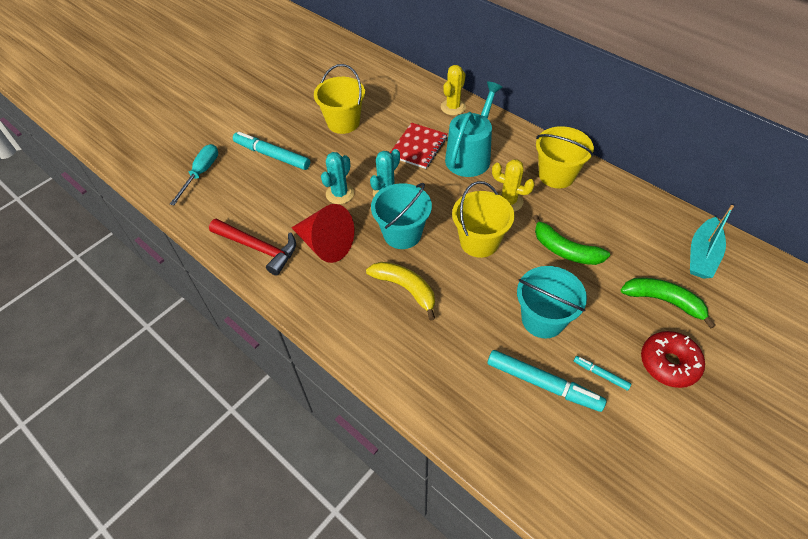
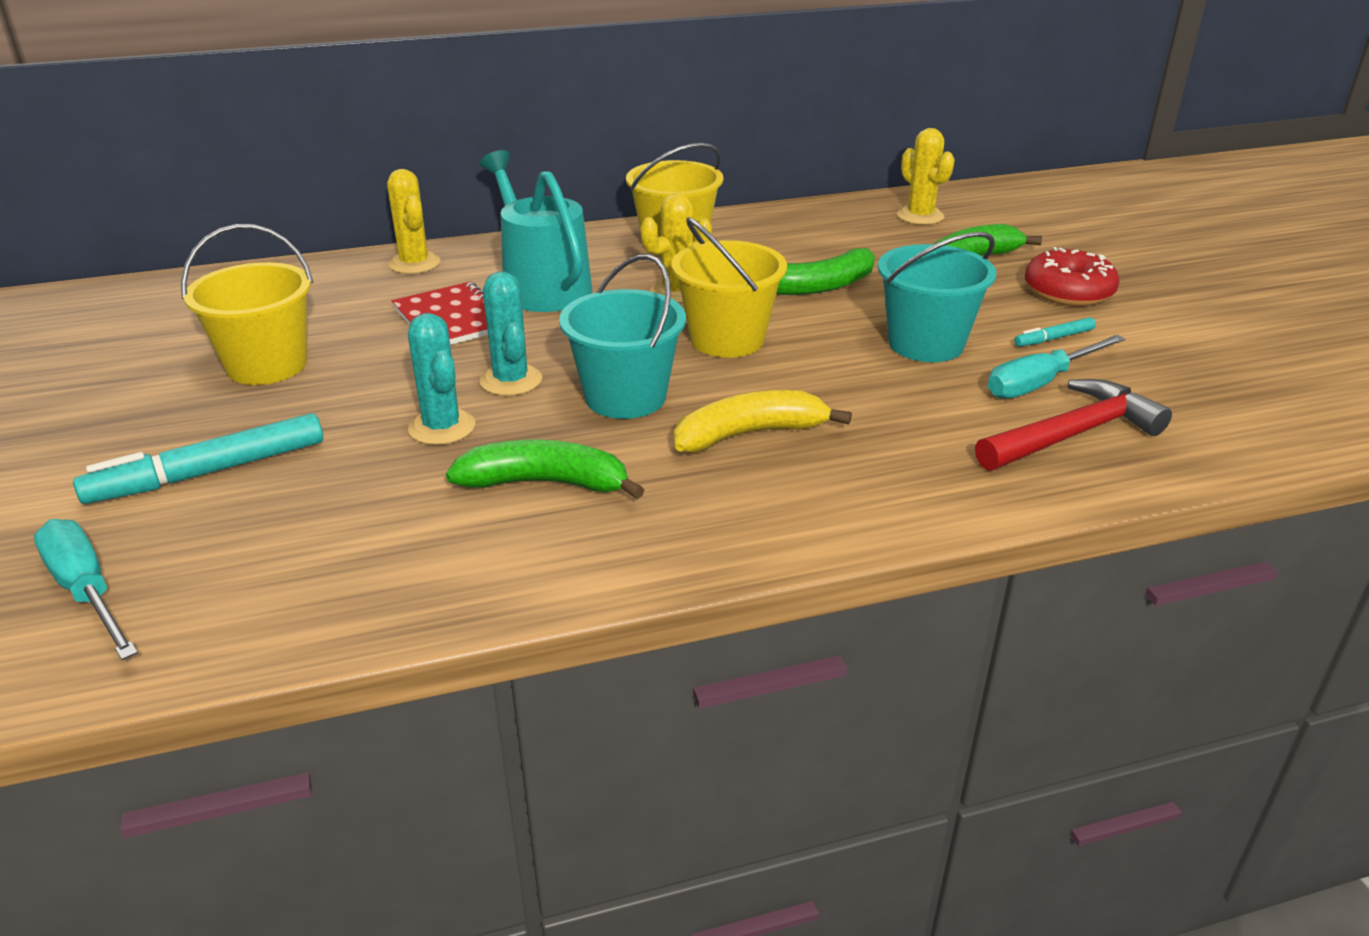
camera: 60 degrees left, 20 degrees down
(258, 248) = (444, 573): red hammer -> red hammer (1072, 434)
(325, 244) = (545, 483): red cone -> green banana
(543, 384) = (1040, 383): turquoise marker -> turquoise screwdriver
(702, 255) = (920, 216): turquoise boat -> yellow cactus

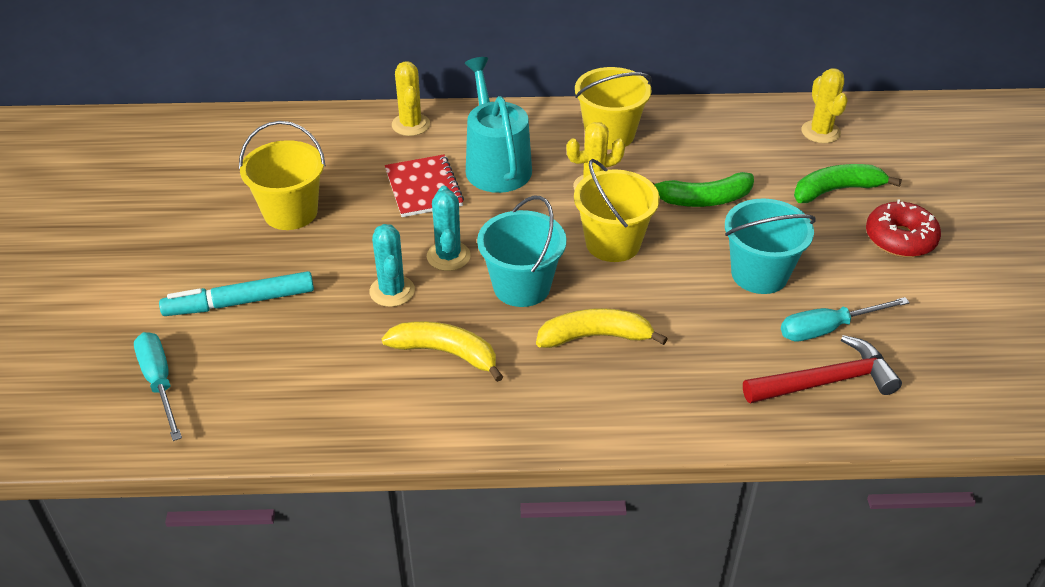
camera: 15 degrees right, 10 degrees up
(545, 483) = (446, 353): green banana -> yellow banana
(1053, 338) = (862, 286): turquoise marker -> none

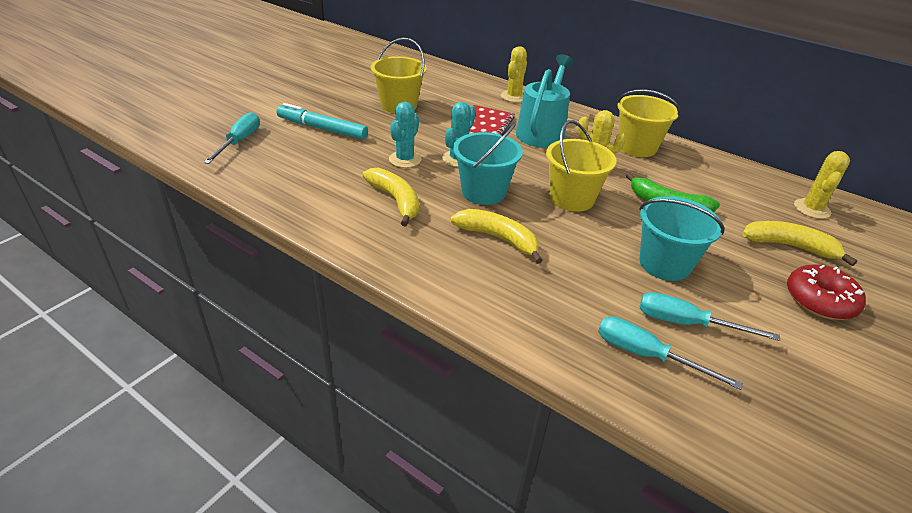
camera: 35 degrees right, 5 degrees down
(826, 381) = (646, 355): red hammer -> turquoise screwdriver
(836, 190) = (789, 246): green banana -> yellow banana

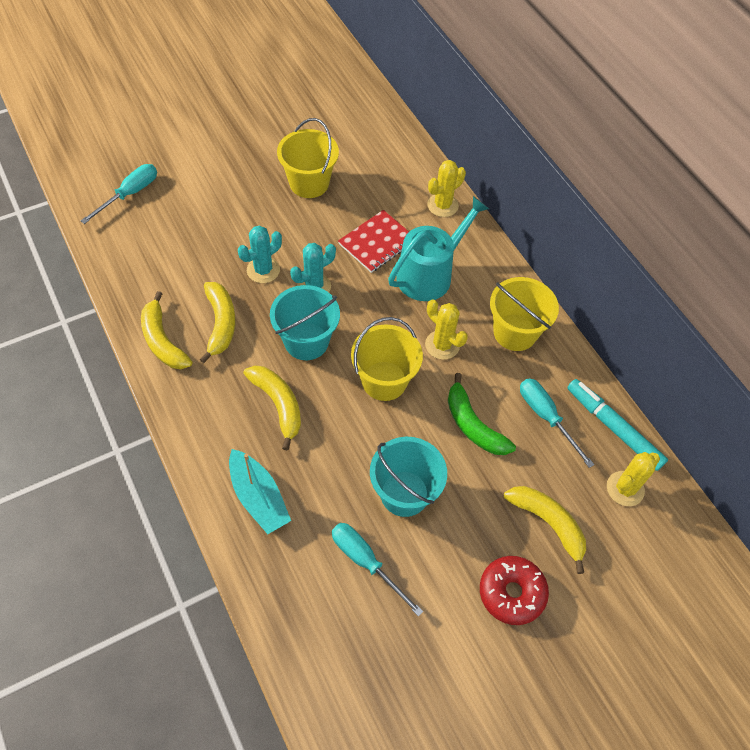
camera: 25 degrees right, 20 degrees up
(322, 129) = (213, 198): turquoise marker -> turquoise marker (613, 427)
(348, 226) = (163, 341): none -> yellow banana
(543, 310) = (258, 497): none -> turquoise boat
(646, 355) = (305, 576): turquoise screwdriver -> turquoise screwdriver (546, 417)

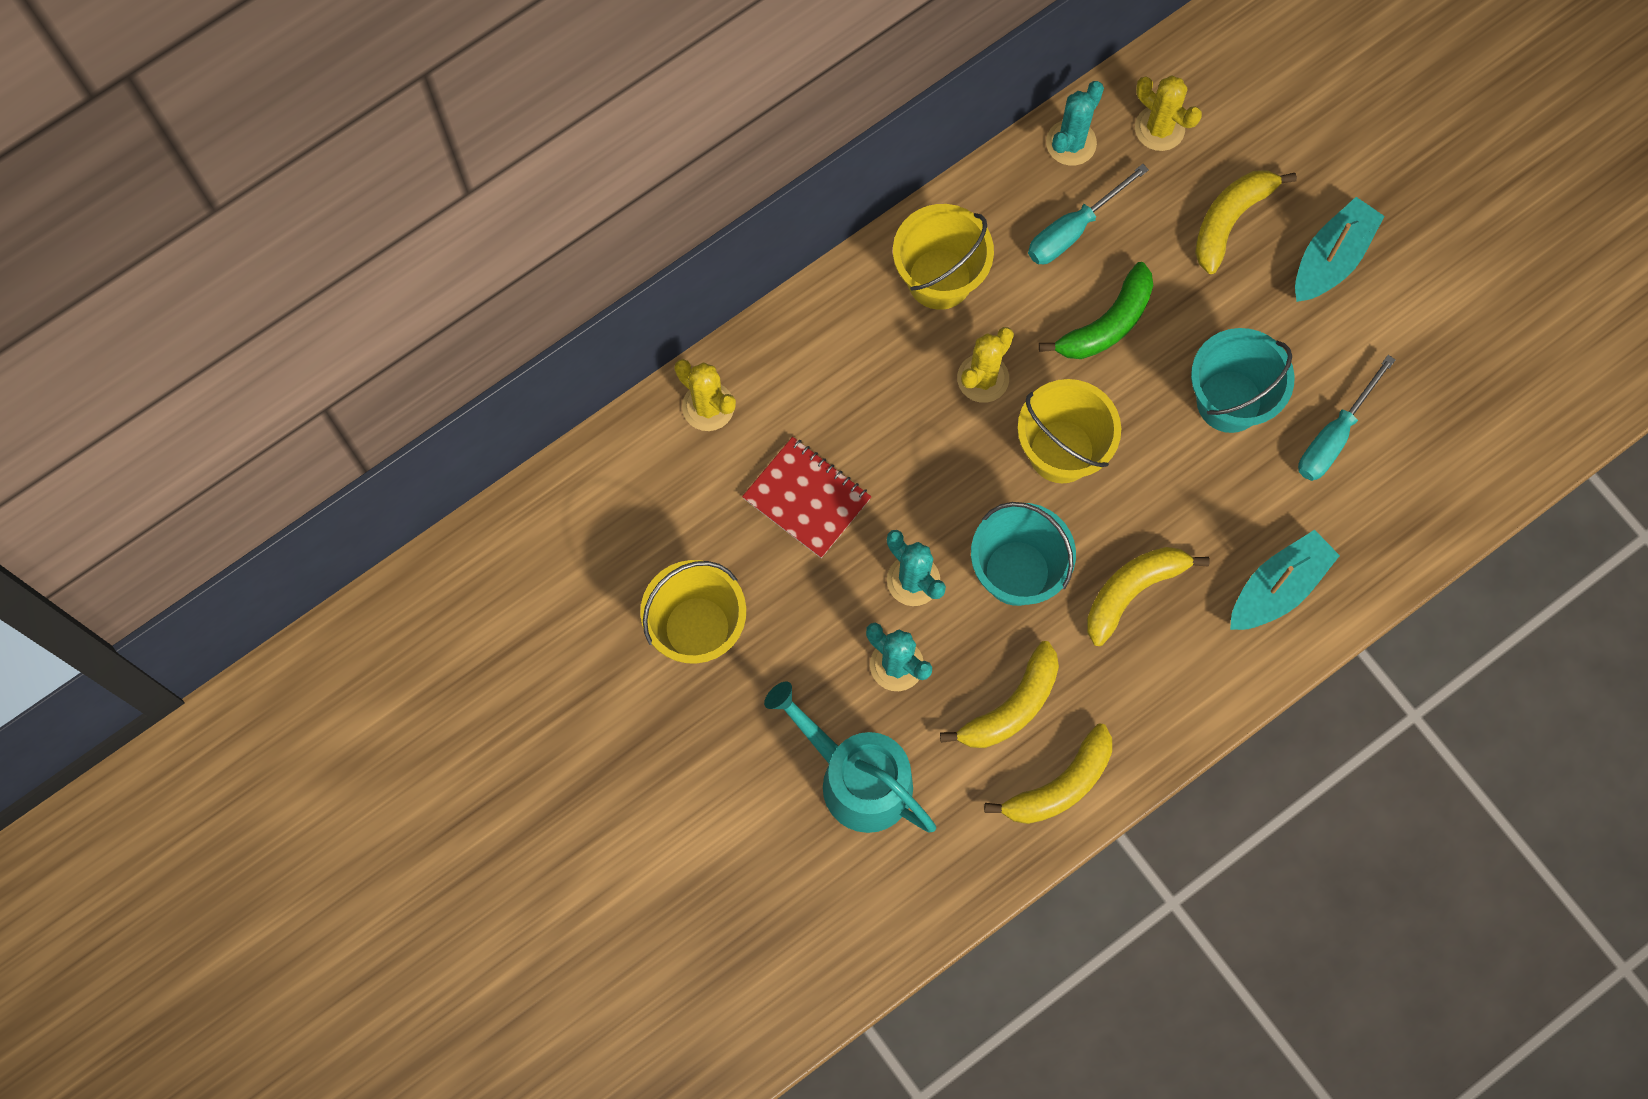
camera: 95 degrees left, 15 degrees up
(130, 194) = (777, 926): turquoise screwdriver -> none
(220, 324) = (1011, 706): yellow banana -> yellow banana turned 150 degrees clockwise
(429, 274) = (855, 411): turquoise watering can -> turquoise watering can (857, 778)
(511, 593) = (1332, 258): red donut -> turquoise boat
(613, 427) = (1071, 143): turquoise marker -> turquoise cactus

